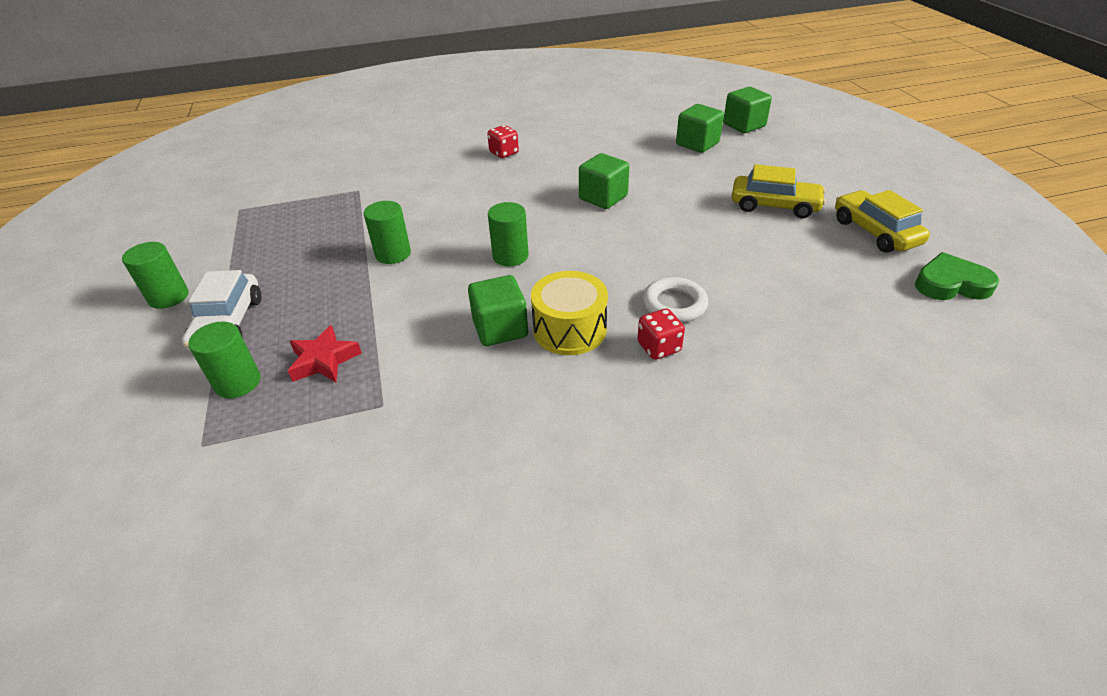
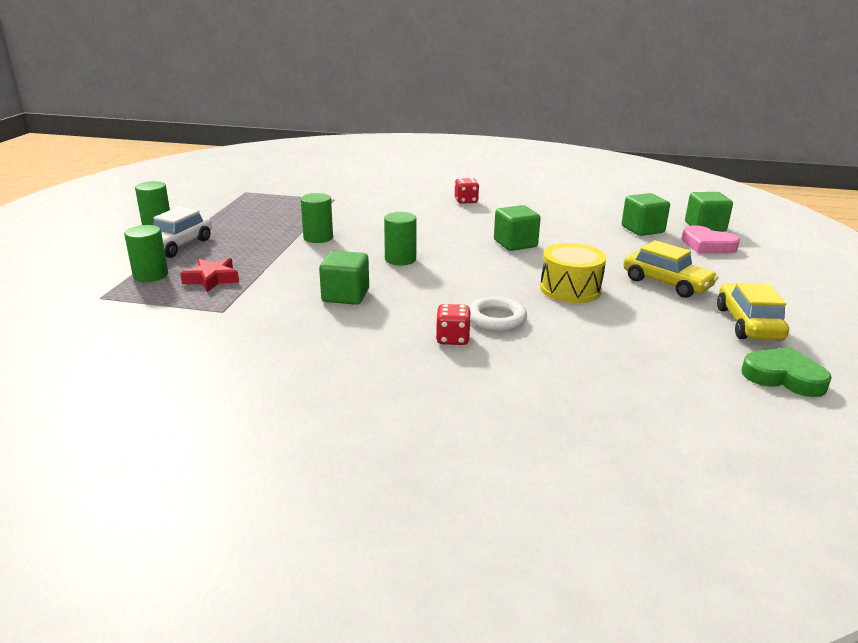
camera: 25 degrees right, 15 degrees down
(569, 329) = (395, 310): yellow drum -> yellow drum (570, 289)
(765, 147) = (707, 245): none -> pink heart

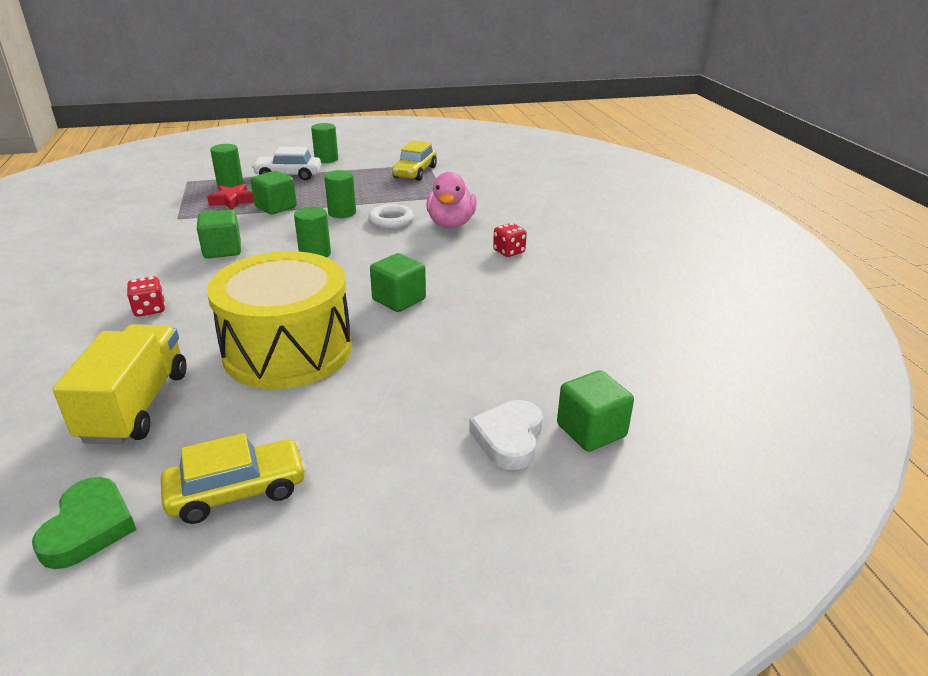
camera: 65 degrees right, 5 degrees up
(395, 207) = (451, 224): none -> pink duck
(496, 319) = (197, 322): white ring -> white ring (391, 220)
(570, 289) = (288, 350): yellow drum -> yellow drum, size x1.81
(629, 353) = (136, 406): none -> yellow truck
(642, 229) = (525, 376): green cube -> green cube (276, 207)
(666, 283) = (340, 414): yellow car -> yellow car (415, 172)
(707, 245) = (509, 438): pink heart -> white heart

